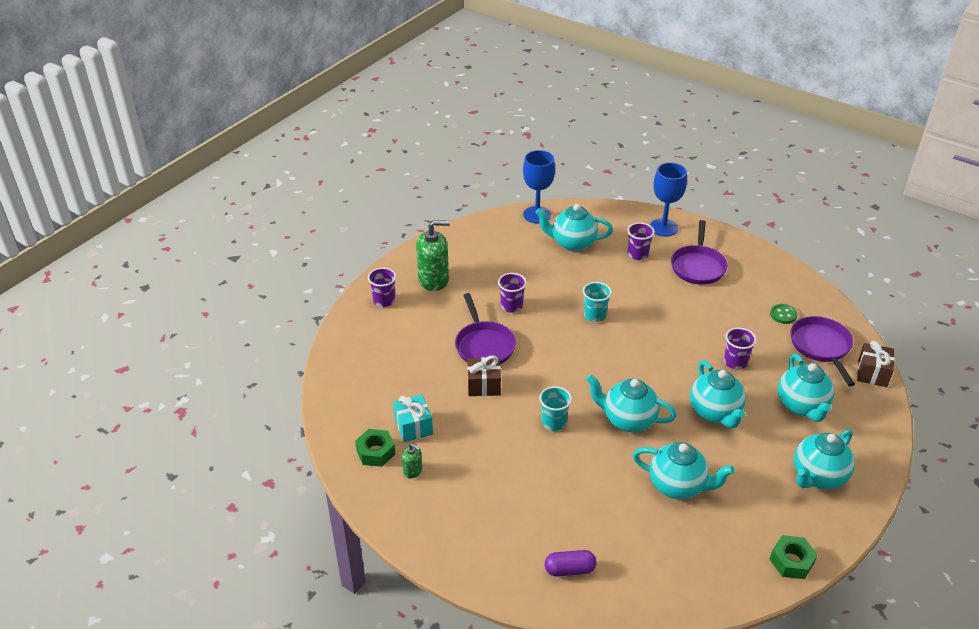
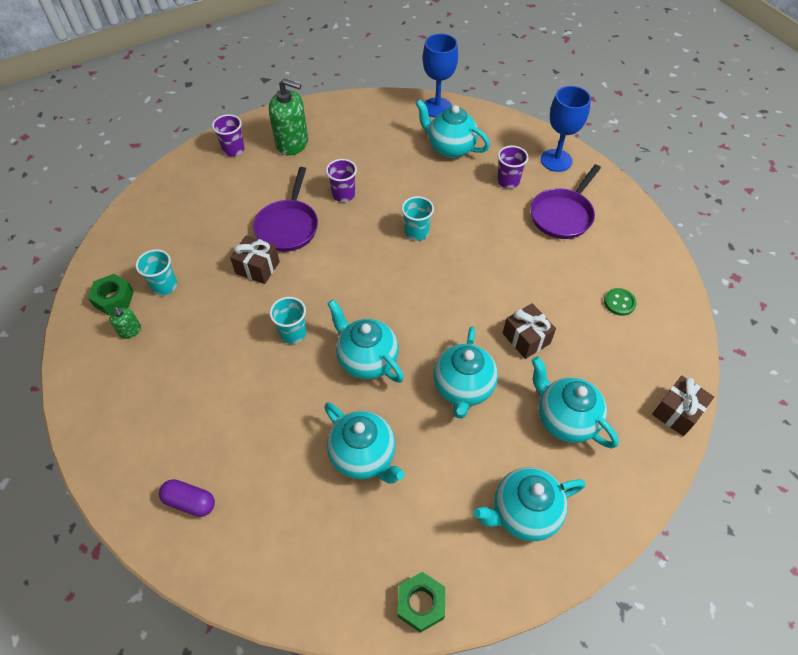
camera: 25 degrees right, 15 degrees up
(413, 426) = (164, 286): turquoise gift -> turquoise cup
(735, 362) = (526, 338): purple cup -> brown gift
(801, 406) = (565, 419): turquoise teapot -> turquoise teapot turned 120 degrees clockwise
(821, 347) = (637, 357): purple pan -> none

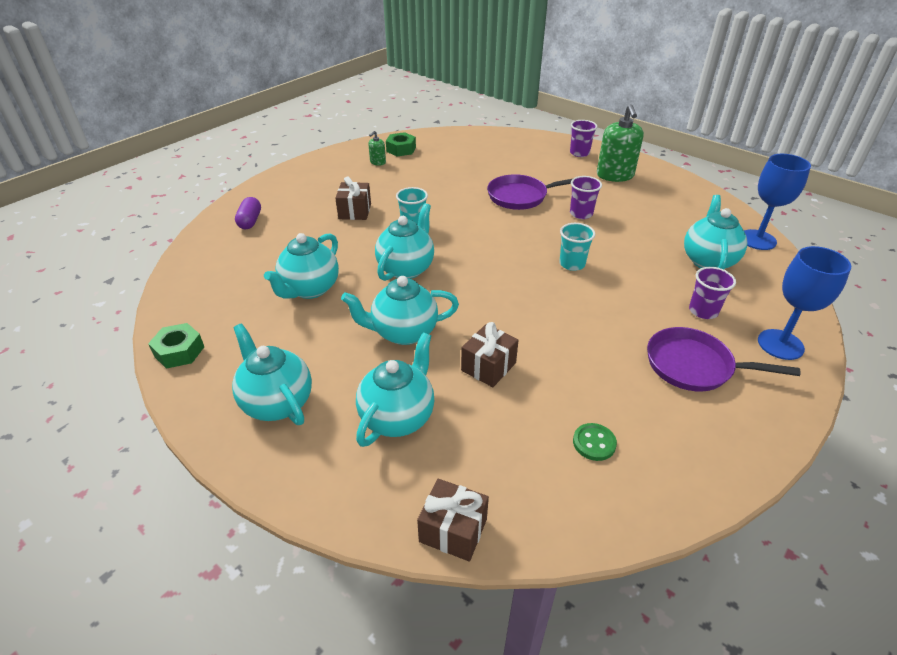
camera: 70 degrees right, 15 degrees down
(164, 286) = (424, 163): turquoise cup -> none
(257, 268) = (467, 194): brown gift -> brown gift (355, 211)

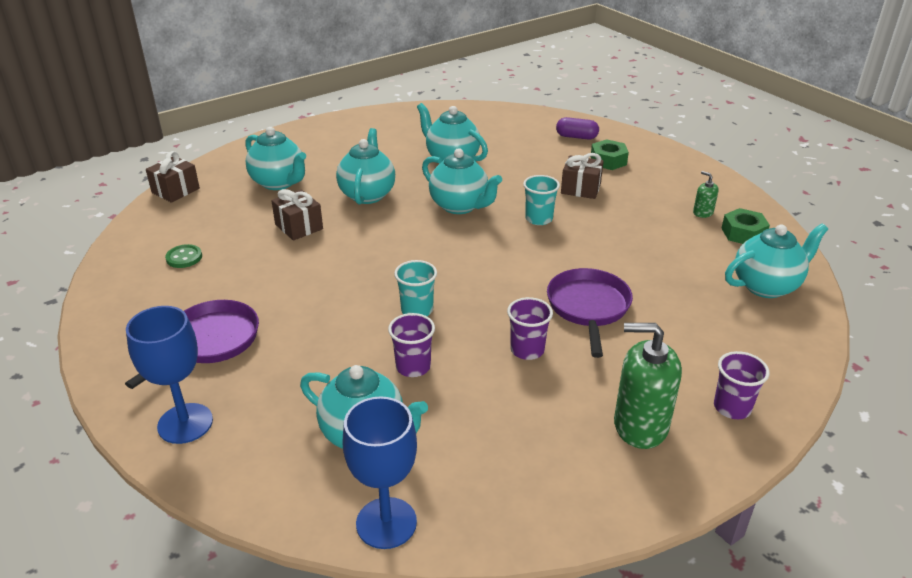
camera: 105 degrees right, 5 degrees down
(179, 351) = (403, 113): green nut -> green nut (608, 161)
(277, 402) = (327, 143): turquoise teapot -> turquoise teapot (766, 286)
(703, 311) = (277, 384): purple cup -> purple cup (413, 367)

